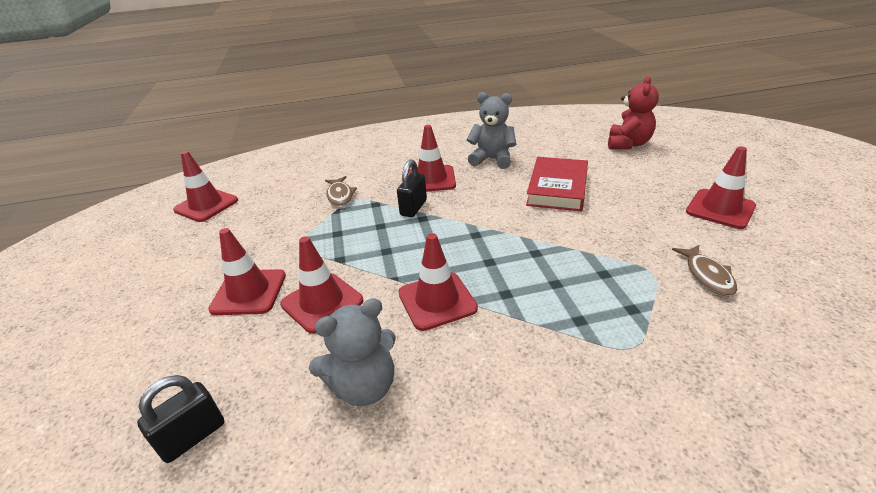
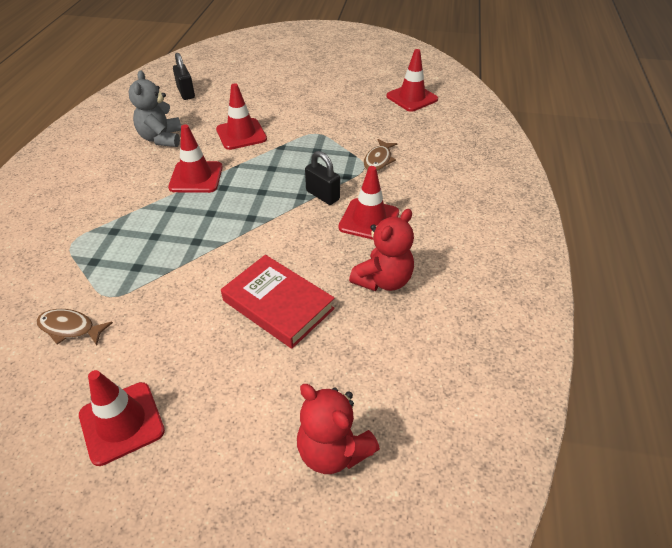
camera: 110 degrees right, 10 degrees up
(249, 292) = (278, 110): red traffic cone -> none
(340, 195) = (378, 160): brown fish -> brown fish turned 75 degrees counterclockwise
(492, 159) = (383, 280): grey teddy bear -> red teddy bear

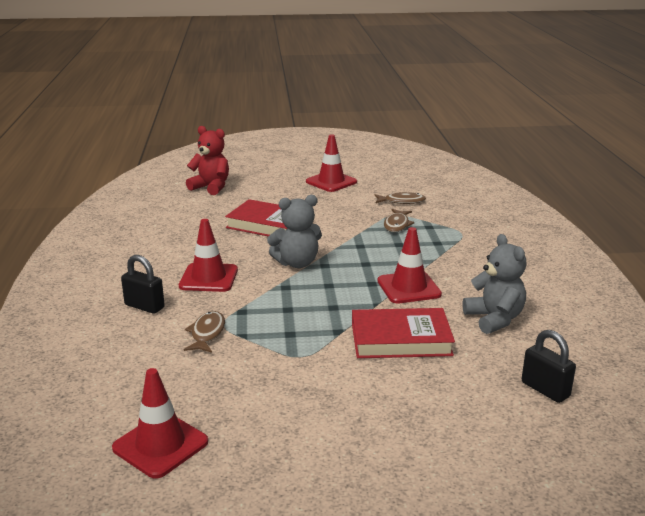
camera: 165 degrees right, 20 degrees down
(125, 272) = (397, 225): none -> brown fish
(241, 134) = (400, 339): red traffic cone -> red book
(276, 226) = (297, 263): none -> grey teddy bear
(322, 195) = (262, 290): black padlock -> black padlock (144, 306)
(383, 280) = (190, 244): red teddy bear -> none

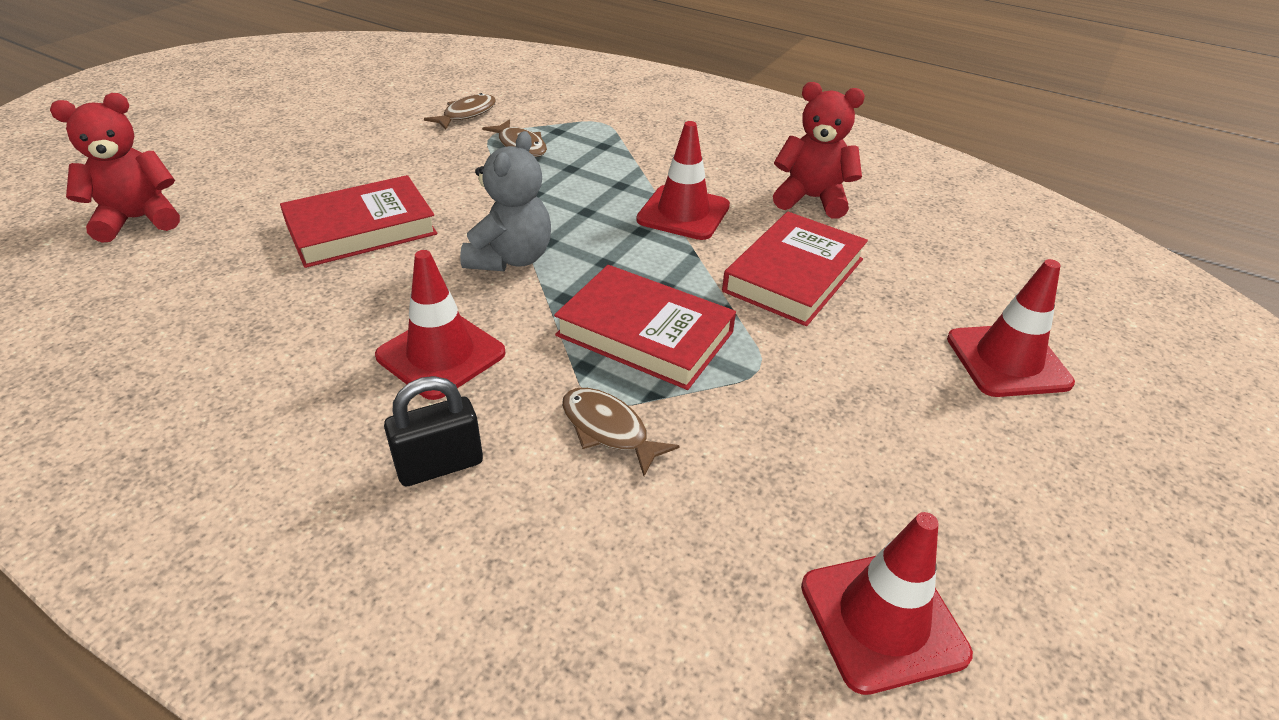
camera: 55 degrees left, 15 degrees up
(286, 316) = (645, 333): none -> red book
(331, 182) = (323, 127): red traffic cone -> red traffic cone (1007, 361)
(494, 319) = (811, 199): grey teddy bear -> red teddy bear
(545, 389) = (971, 241): black padlock -> none

